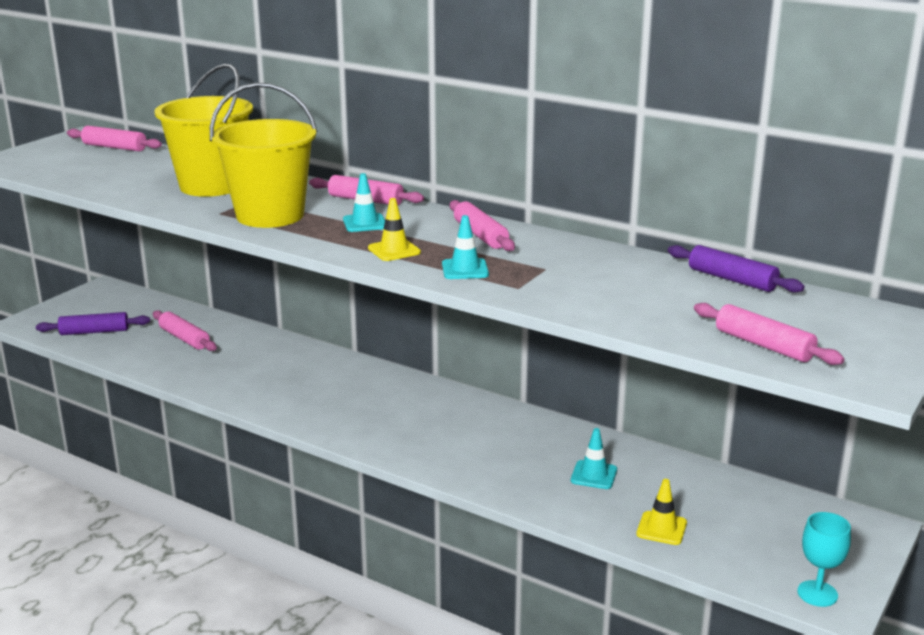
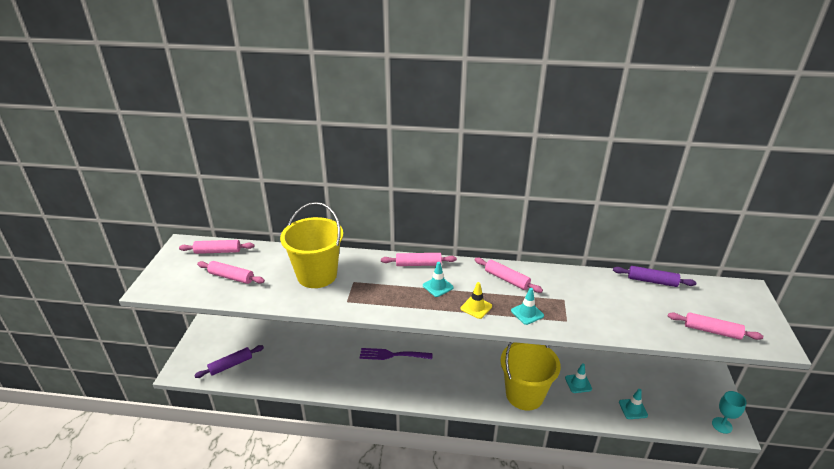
camera: 25 degrees left, 10 degrees up
(184, 338) = (291, 353): pink rolling pin -> pink rolling pin (231, 277)
(270, 215) = (378, 295): yellow bucket -> yellow bucket (524, 394)
(323, 373) = (392, 355): none -> purple fork
(661, 528) = (633, 409): yellow traffic cone -> turquoise traffic cone

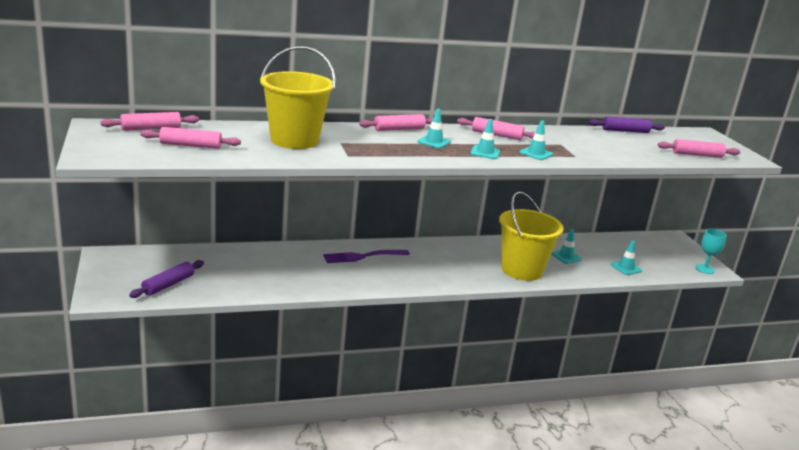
camera: 25 degrees left, 10 degrees down
(476, 307) = (485, 152): yellow traffic cone -> turquoise traffic cone

